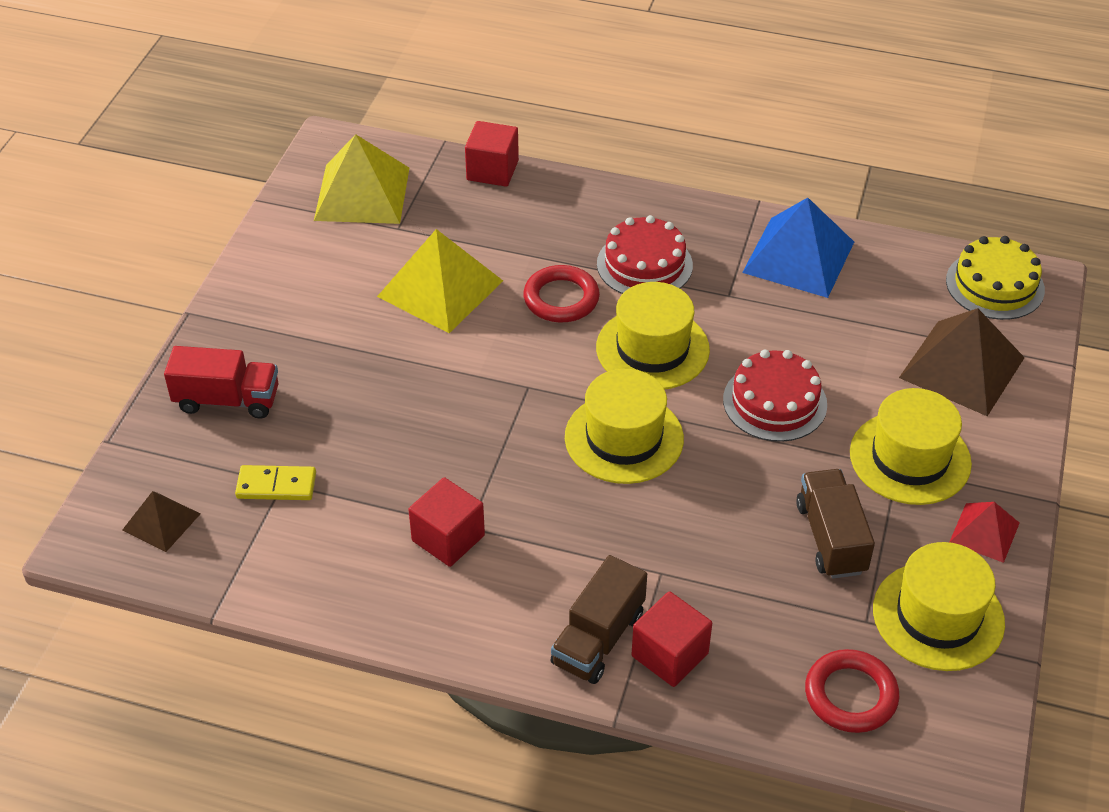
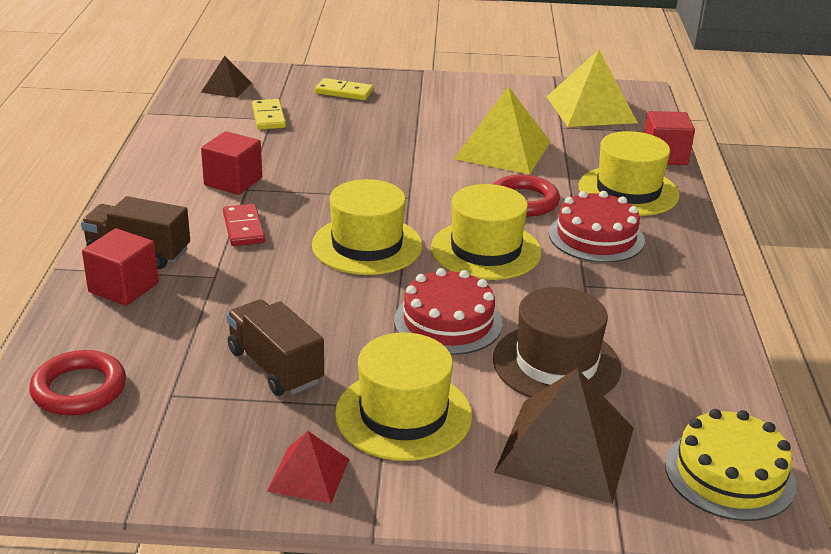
camera: 75 degrees right, 15 degrees down
(227, 400) = (344, 92): red truck -> yellow domino
(563, 538) = (244, 228): none -> red domino
(799, 257) = (672, 323): blue pyramid -> none
(831, 538) = (275, 367): brown truck -> brown truck turned 105 degrees counterclockwise
(848, 344) = (556, 363): none -> brown hat
(938, 616) = (183, 443): yellow hat -> yellow hat (628, 191)

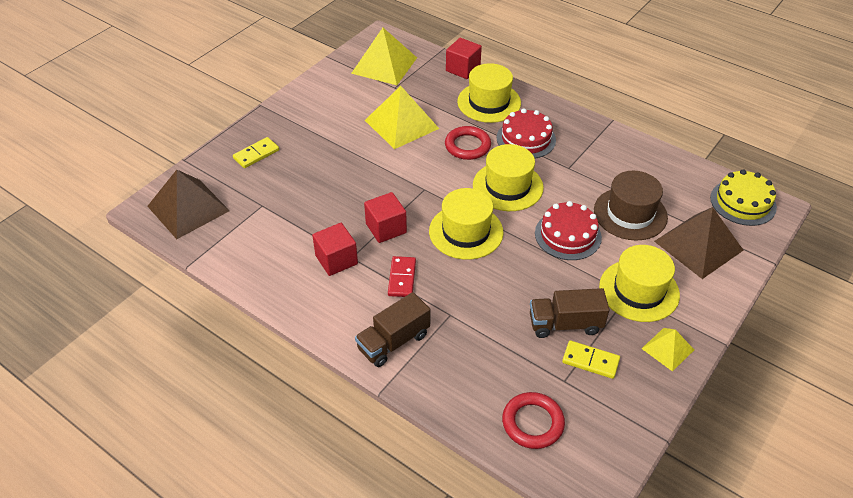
camera: 55 degrees left, 15 degrees up
(123, 287) = (431, 364): red cube -> red cube (386, 228)
(226, 87) = (188, 208): brown pyramid -> brown pyramid, size x1.85
(244, 228) = (402, 278): red domino -> red domino turned 75 degrees clockwise
(269, 117) = (258, 205): yellow domino -> yellow domino (590, 361)
(309, 475) = (668, 349): red pyramid -> yellow pyramid

